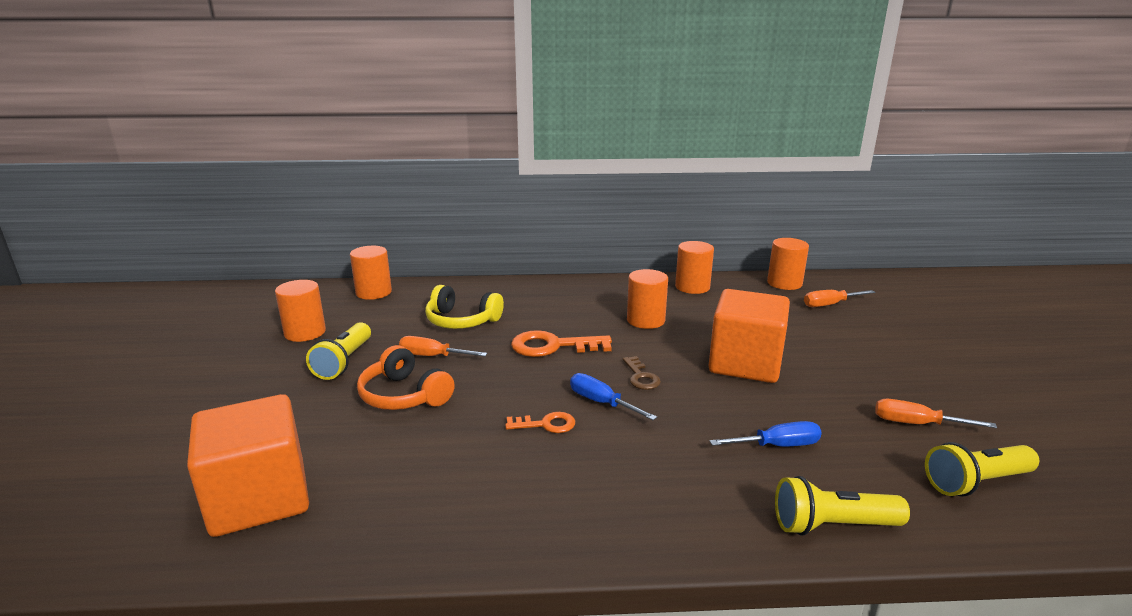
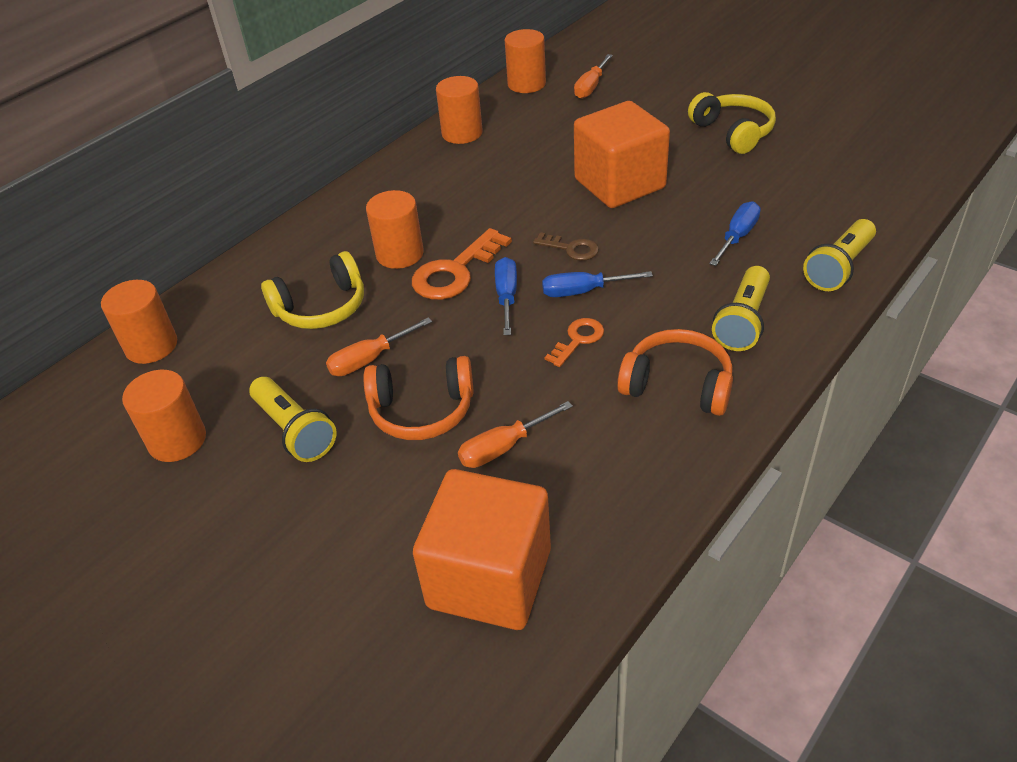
camera: 45 degrees left, 20 degrees up
(551, 496) = (677, 385): none -> orange headphones
(553, 375) = (506, 297): none -> blue screwdriver
(645, 320) = (483, 193): orange cylinder -> orange cylinder (400, 254)
(904, 384) = (733, 132): none -> yellow headphones
(917, 424) = (781, 160): orange screwdriver -> orange screwdriver (504, 447)
(976, 482) = (858, 182): yellow flashlight -> yellow flashlight (743, 321)

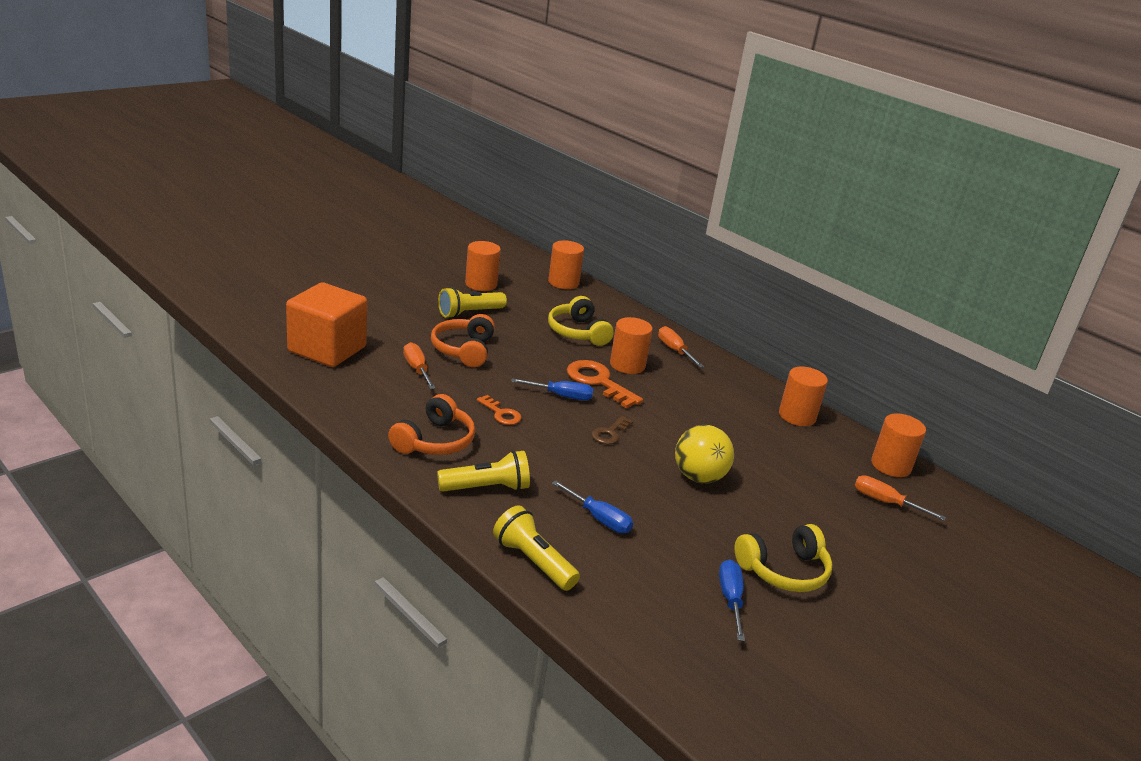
camera: 90 degrees right, 15 degrees down
(370, 359) = (519, 341): orange screwdriver -> orange screwdriver (674, 350)
(583, 291) = (554, 427): blue screwdriver -> blue screwdriver (730, 599)
(619, 184) = (699, 477): orange cube -> yellow ball
(743, 321) = (486, 488): yellow flashlight -> yellow flashlight turned 135 degrees clockwise

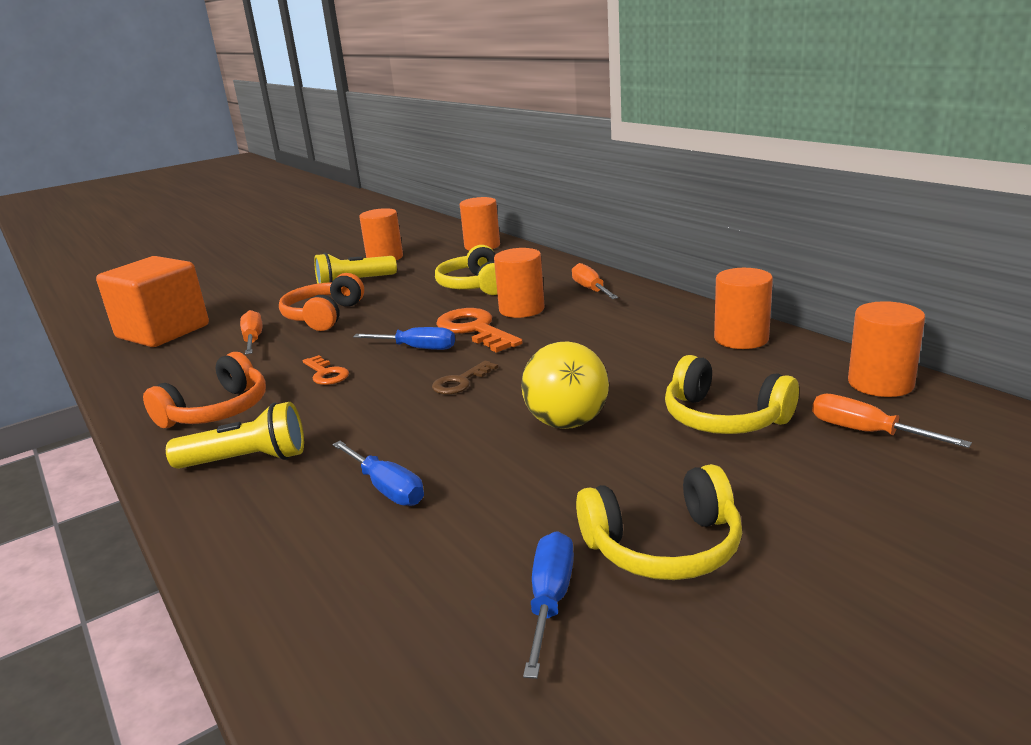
camera: 15 degrees right, 5 degrees down
(533, 561) = (247, 557): yellow flashlight -> none
(799, 483) = (724, 418): none -> yellow headphones

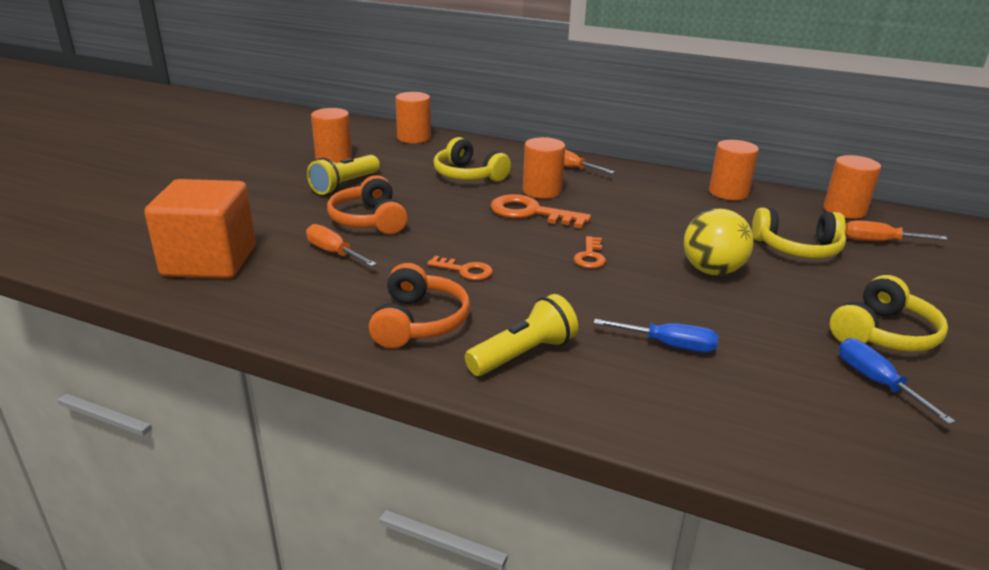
camera: 35 degrees left, 5 degrees up
(417, 348) = (508, 235): blue screwdriver -> none
(461, 382) = (590, 256): brown key -> orange key

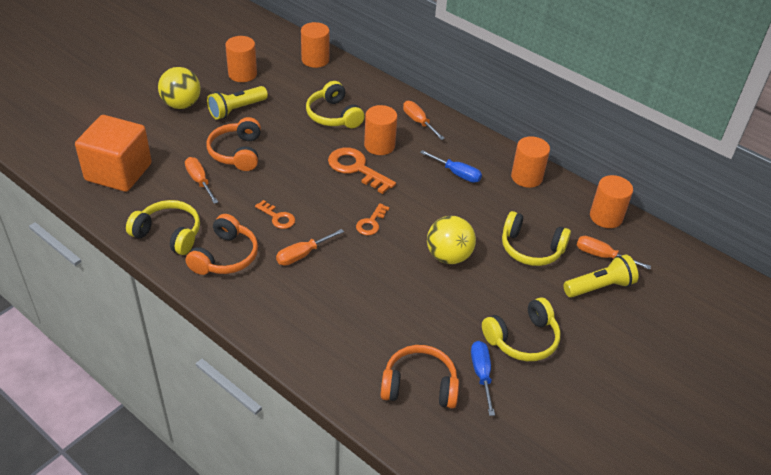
camera: 15 degrees right, 15 degrees up
(269, 190) = (181, 104): none -> yellow ball
(319, 312) = (169, 234): none -> yellow headphones
(523, 354) = (275, 298): yellow flashlight -> yellow flashlight (599, 287)
(527, 301) = (303, 254): none -> orange screwdriver
(668, 345) = (370, 313): blue screwdriver -> blue screwdriver (456, 173)
(811, 414) = (419, 386): none -> orange headphones

